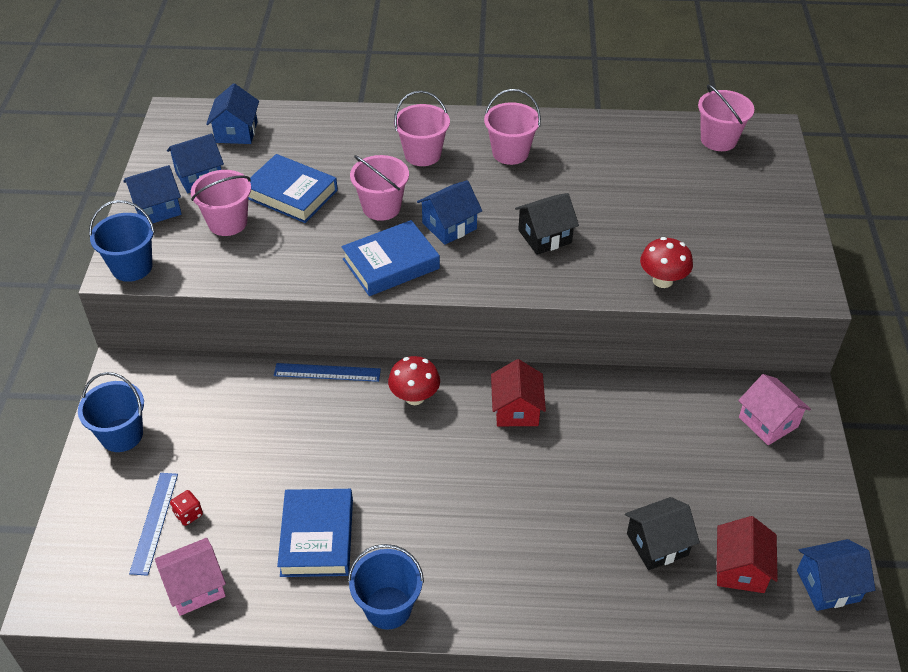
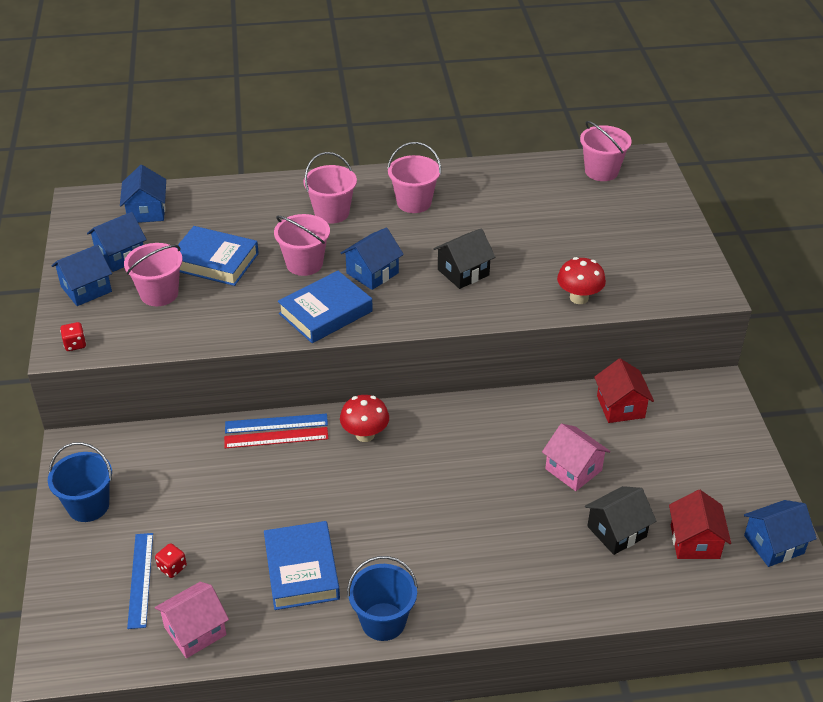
camera: 10 degrees left, 5 degrees down
(132, 267) = (75, 344): blue bucket -> red dice
(323, 388) = (276, 438): none -> red ruler
(516, 409) = (463, 433): red house -> red house (620, 407)
(768, 422) = (692, 414): pink house -> pink house (573, 469)

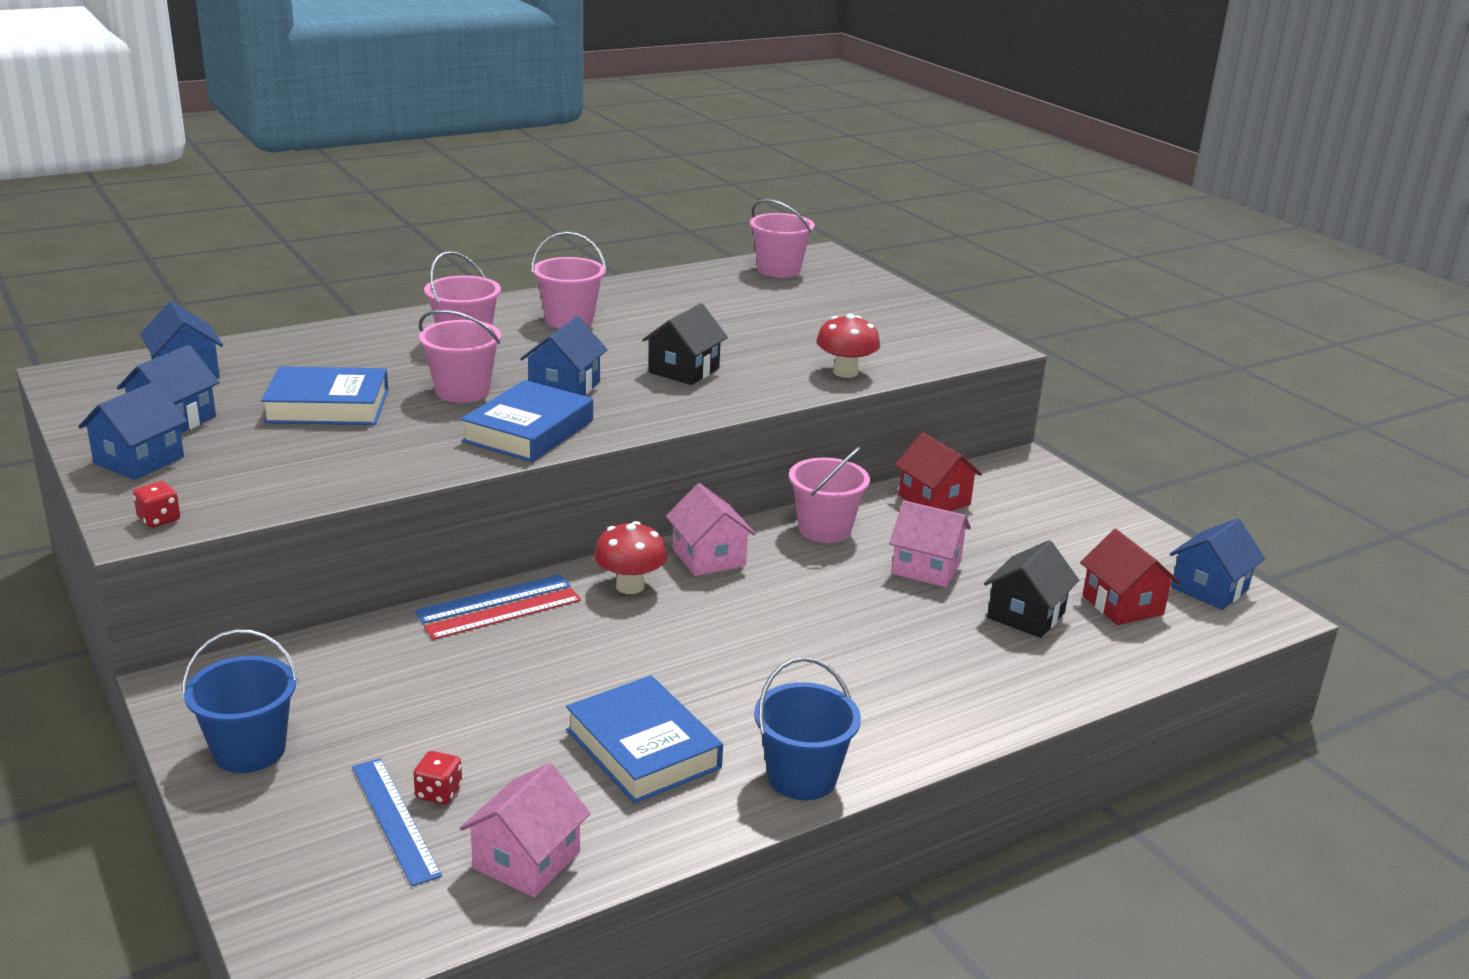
camera: 25 degrees left, 15 degrees down
(159, 294) = (263, 448): pink bucket -> pink bucket (824, 529)
(429, 422) = (708, 557): none -> pink house

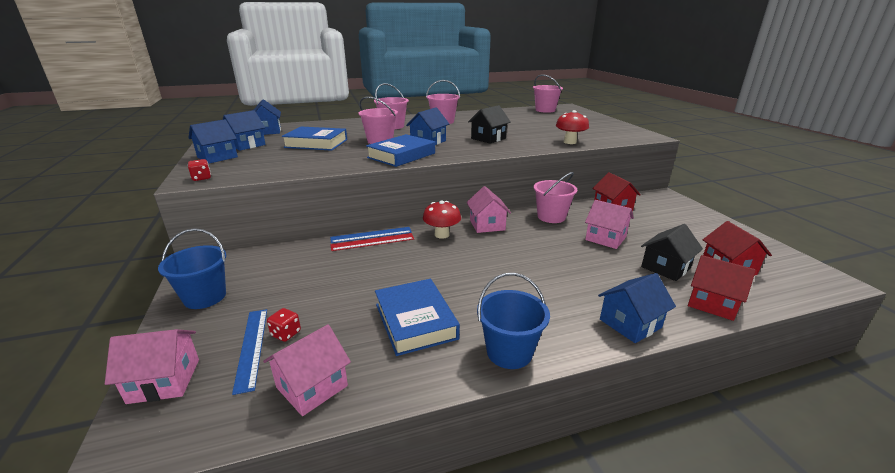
camera: 15 degrees right, 0 degrees up
(287, 883) = (164, 380): none -> pink house
(1092, 669) = (712, 303): none -> red house
(1209, 588) = (785, 263): blue house -> blue house (630, 323)

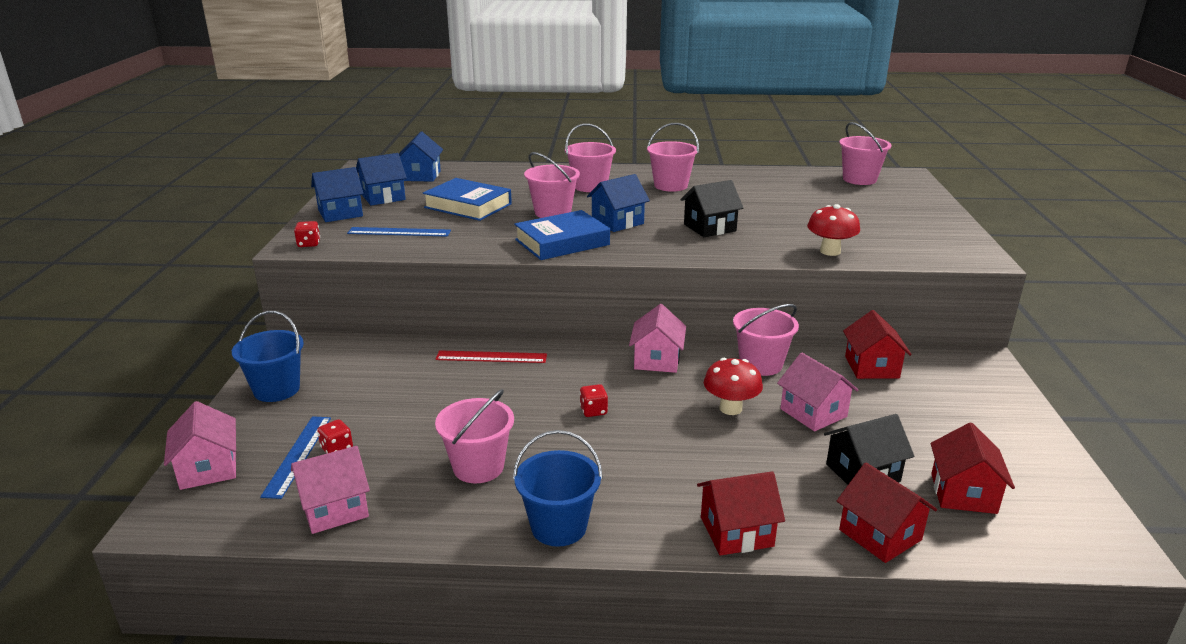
camera: 20 degrees right, 0 degrees up
(164, 380) = (208, 469): pink house -> pink house turned 60 degrees clockwise
(371, 235) = (495, 347): blue ruler -> blue ruler (399, 232)
(415, 321) = (478, 467): blue book -> pink bucket
(442, 235) = (585, 363): red mushroom -> red mushroom (730, 408)
(470, 263) = (593, 411): none -> red dice
(630, 323) = (736, 532): blue house -> red house

